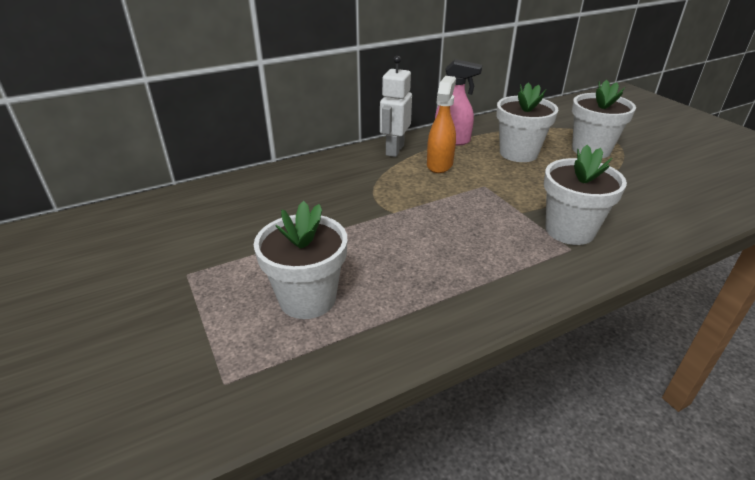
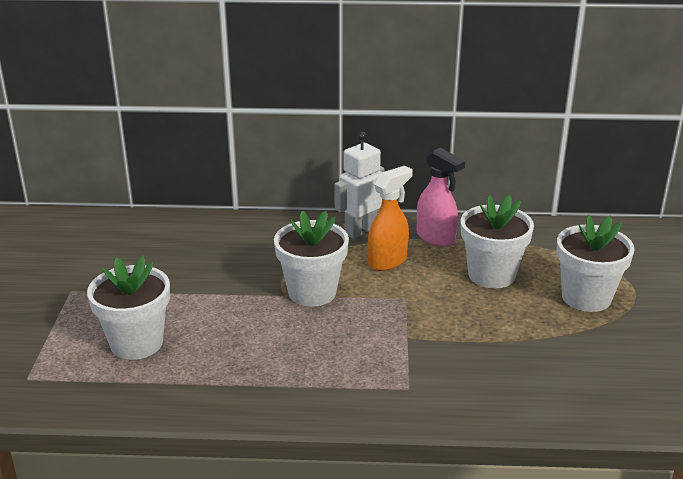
camera: 30 degrees right, 5 degrees down
(569, 230) = (432, 372): white flower pot -> white flower pot (312, 292)

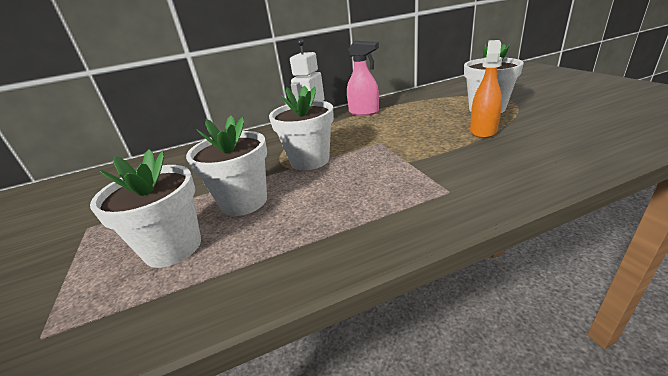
camera: 20 degrees left, 0 degrees up
(388, 261) = (346, 130): orange spray bottle -> orange spray bottle (483, 131)
(491, 275) = (418, 116): white flower pot -> white flower pot (244, 201)

